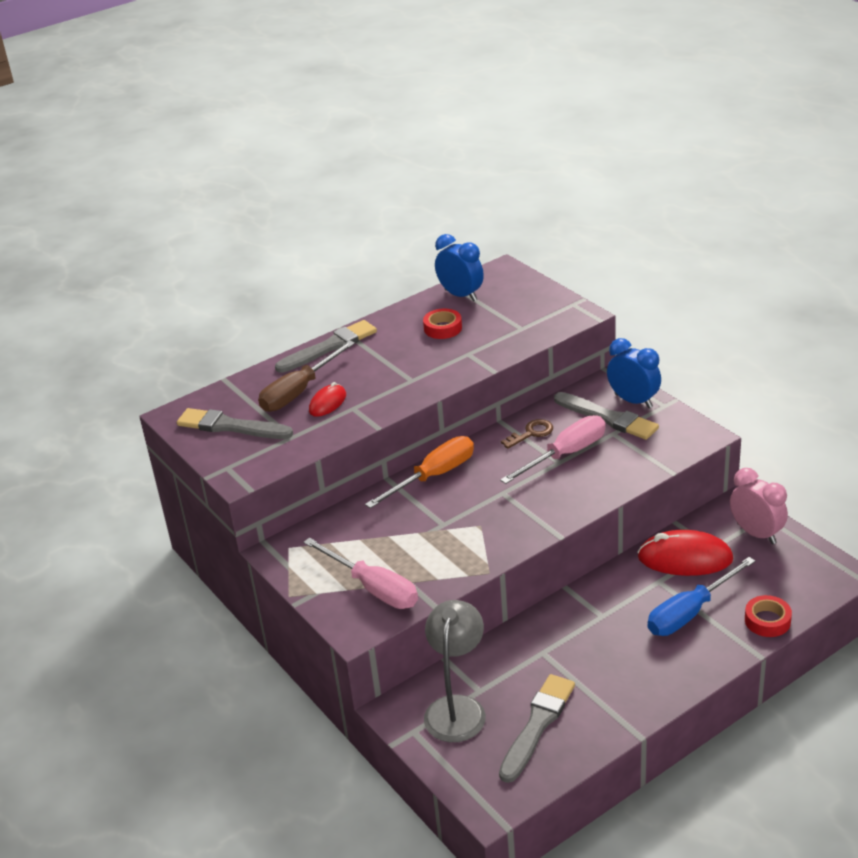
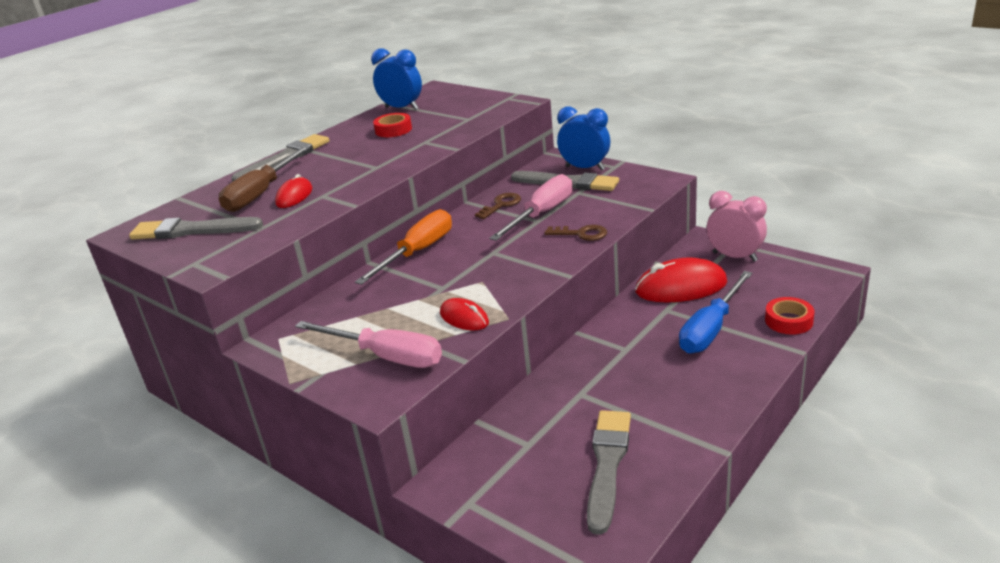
camera: 15 degrees left, 5 degrees down
(451, 563) = (464, 318): none -> red mouse
(457, 708) = (510, 467): grey lamp -> none
(593, 489) = (581, 234): none -> brown key

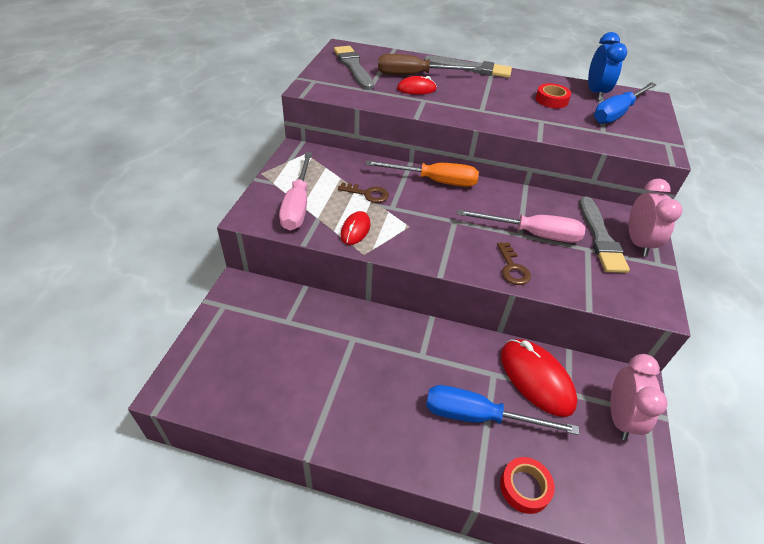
camera: 60 degrees right, 15 degrees up
(445, 107) = (617, 113): none -> blue screwdriver
(501, 205) = (532, 206): brown key -> brown key (368, 194)
(585, 168) = (638, 243): blue clock -> pink clock
(607, 465) = (274, 375): grey brush -> none

